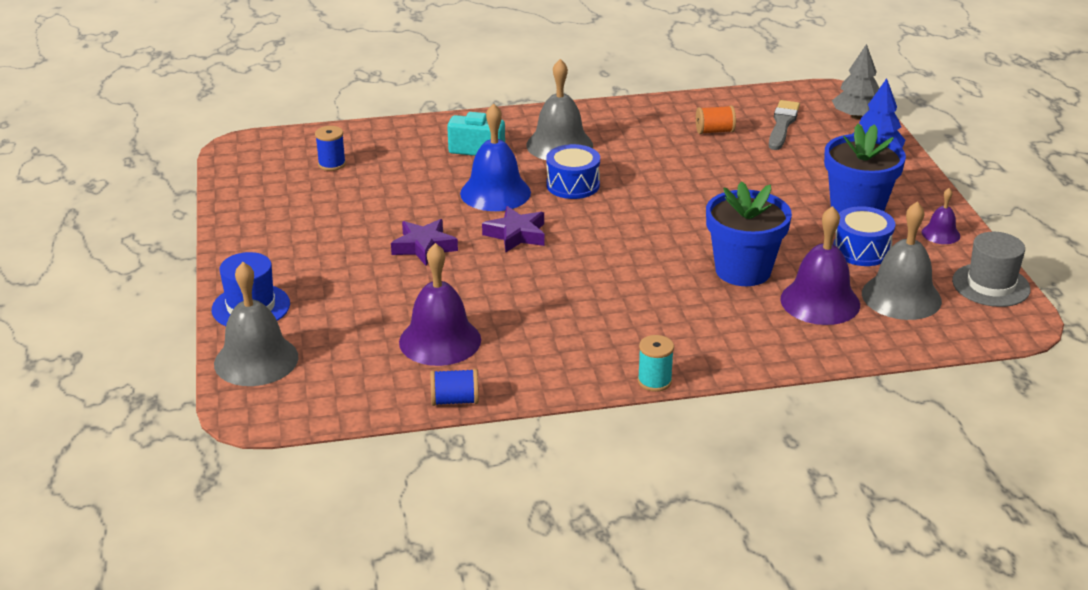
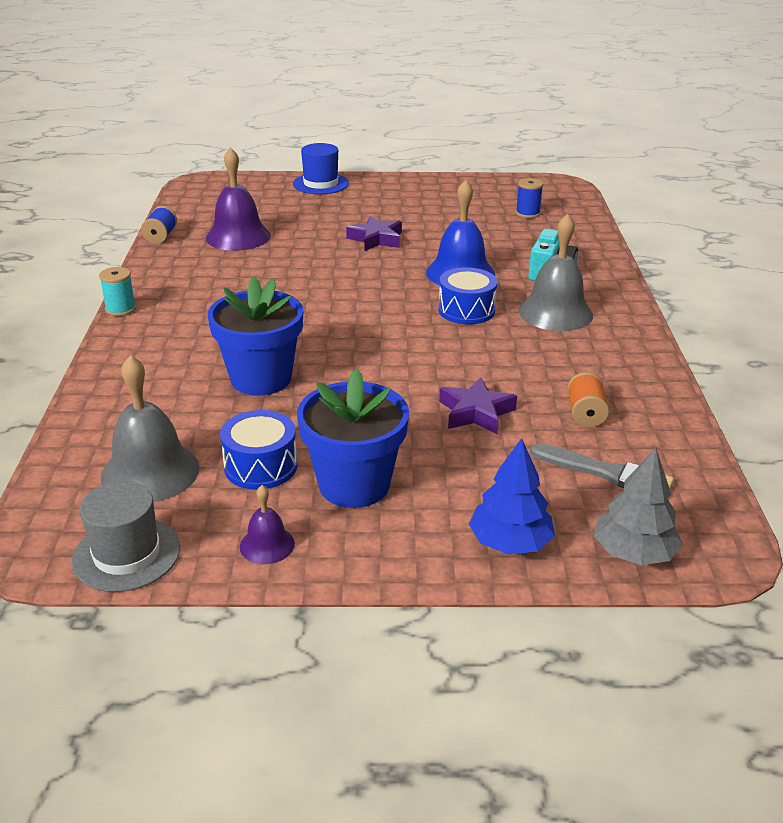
camera: 100 degrees right, 0 degrees up
(256, 360) = (255, 184): grey bell -> none
(516, 235) = (380, 276): purple star -> purple star (476, 412)
(820, 301) = (177, 414): purple bell -> none

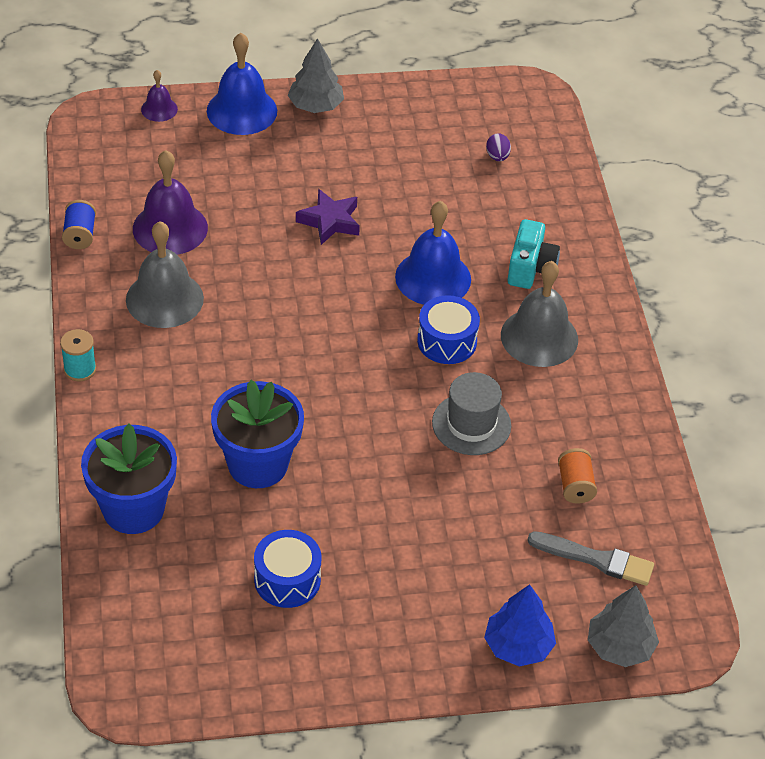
camera: 10 degrees left, 15 degrees up
(126, 554) = (200, 689): grey hat -> grey hat (471, 424)
(150, 472) = (189, 596): grey bell -> grey bell (164, 299)
(267, 545) = (315, 668): purple bell -> purple bell (159, 109)
(320, 184) = (242, 111): blue hat -> blue bell
(354, 485) = (376, 594): blue flower pot -> blue flower pot (133, 509)
(381, 184) = (316, 106): none -> grey tree
(476, 412) = (473, 493): purple star -> none
(527, 213) = (497, 157): blue spool -> purple egg

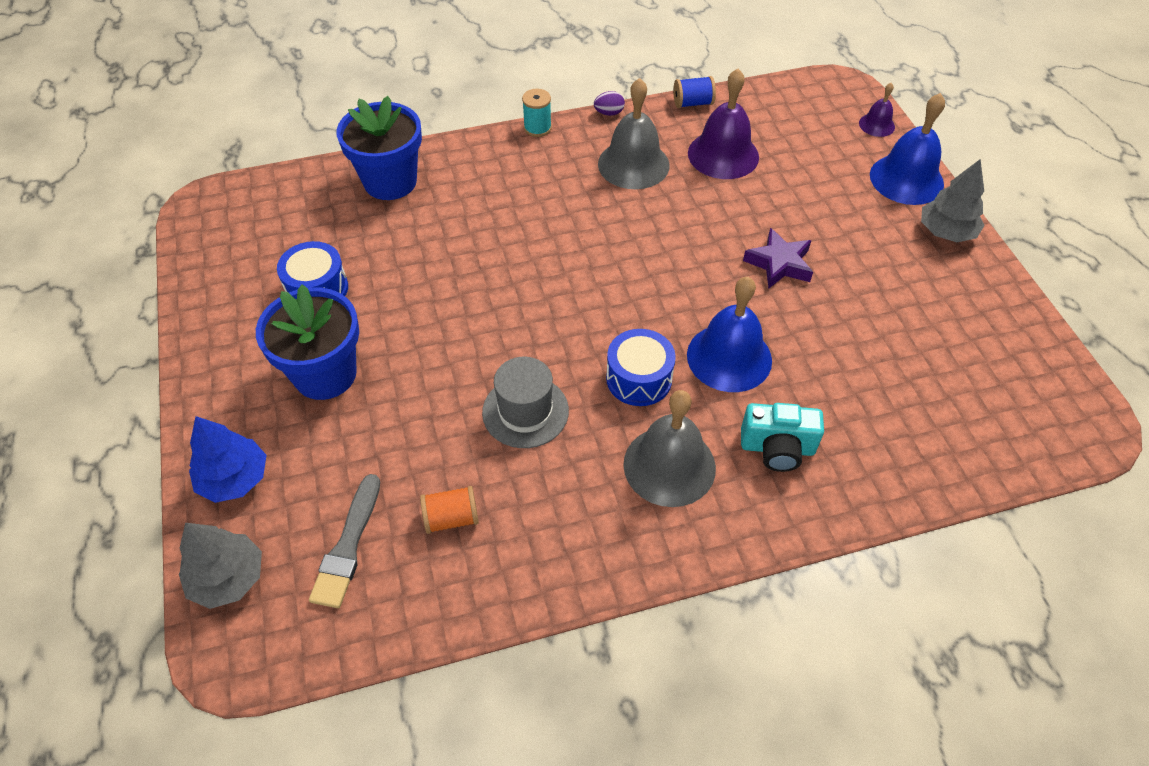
camera: 85 degrees right, 5 degrees up
(258, 464) = (448, 252): blue flower pot -> blue flower pot (325, 374)
(497, 157) = (951, 399): purple egg -> purple egg (609, 113)

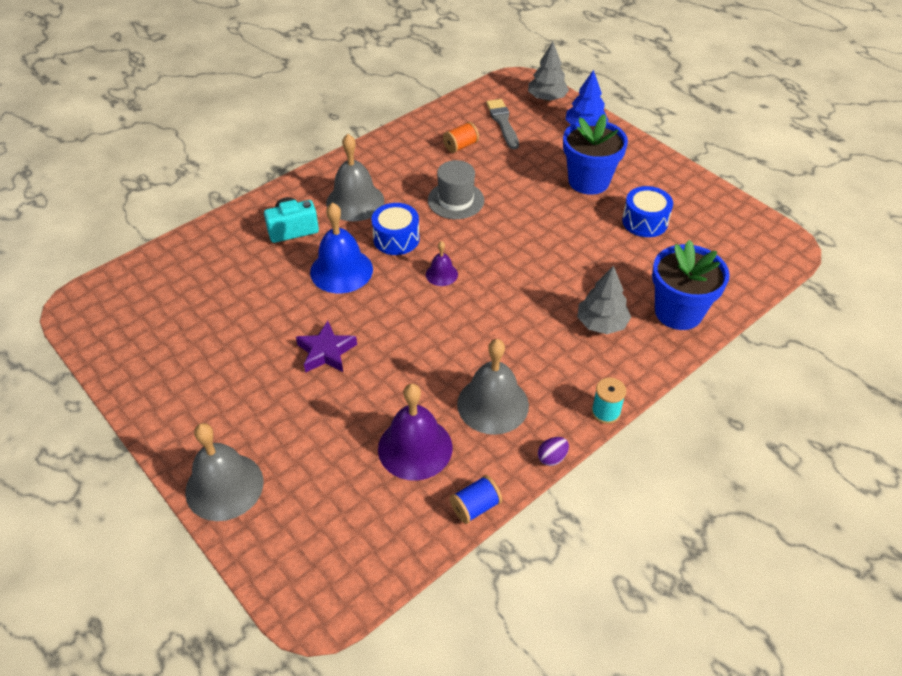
camera: 155 degrees right, 5 degrees down
(876, 125) = (264, 555): purple bell -> purple bell (441, 274)
(906, 179) = (224, 486): blue bell -> grey bell
(946, 232) = (182, 435): grey tree -> grey tree (601, 323)

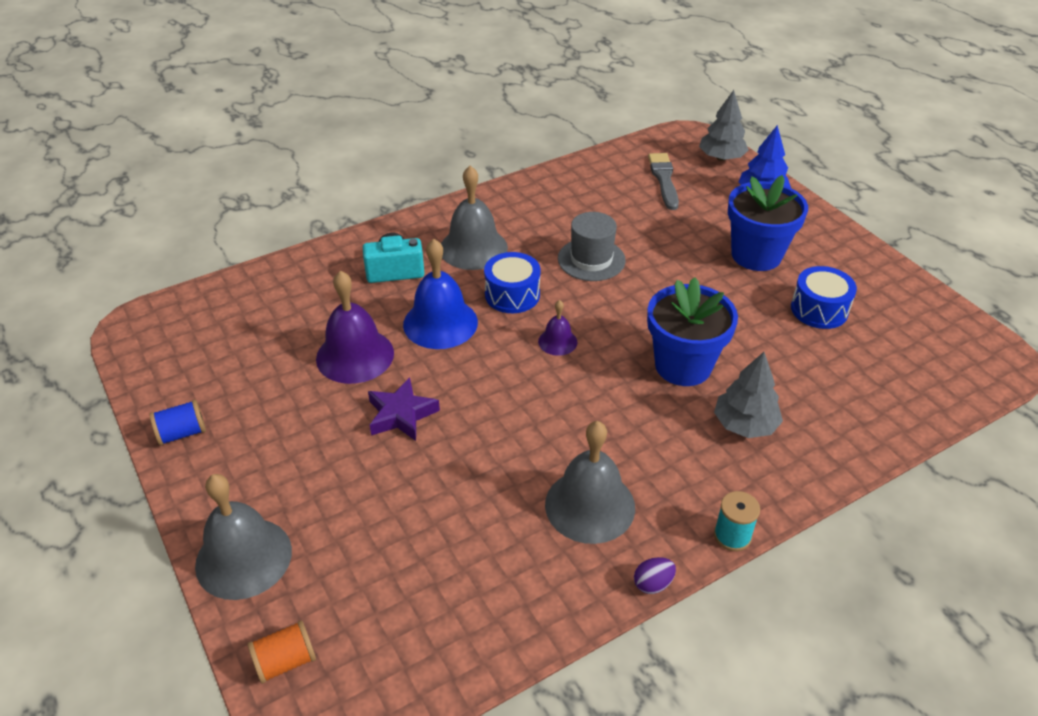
camera: 10 degrees right, 5 degrees down
(415, 448) = (482, 545): purple bell -> purple bell (355, 355)
(460, 146) = (609, 200): orange spool -> orange spool (285, 661)
(475, 507) = (543, 632): blue spool -> blue spool (182, 433)
(678, 312) = (846, 423): blue flower pot -> blue flower pot (683, 366)

